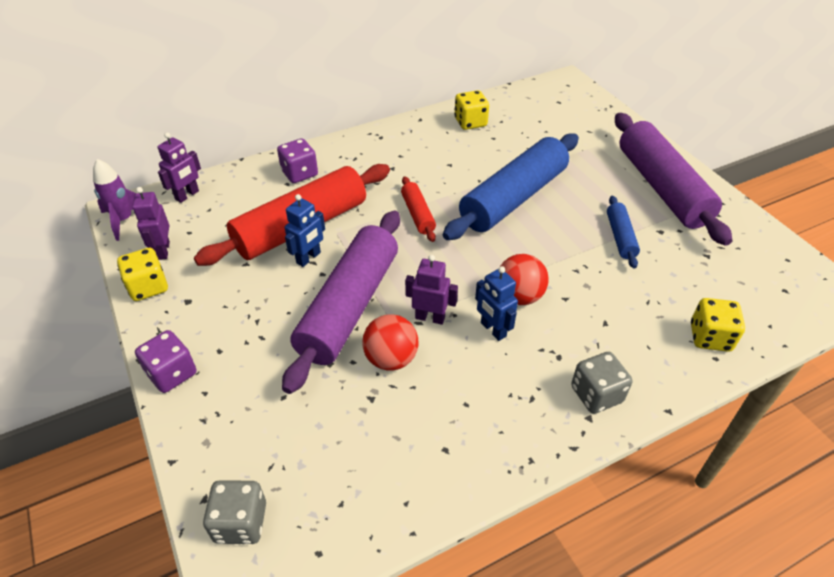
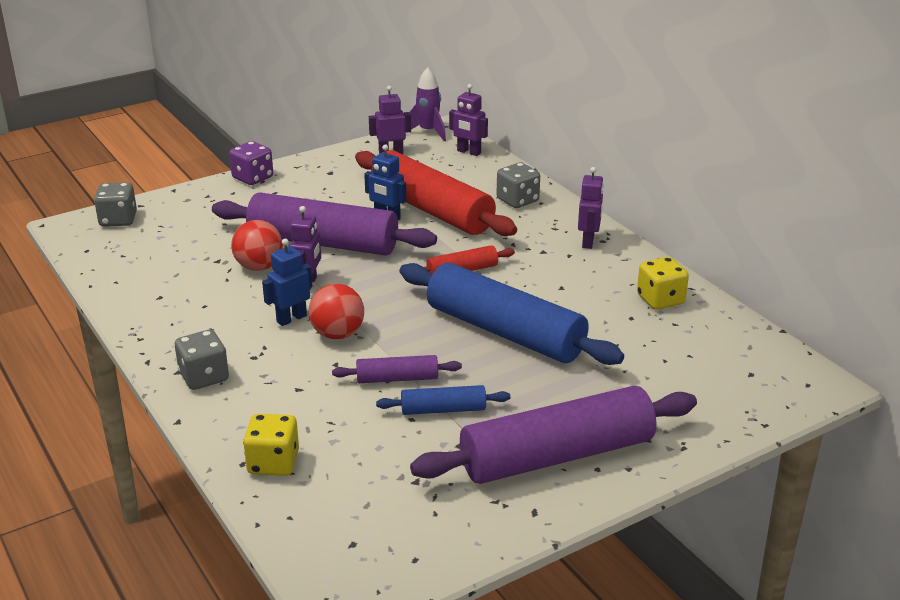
camera: 85 degrees right, 15 degrees down
(148, 287) = (346, 155): yellow dice -> none
(299, 173) = (517, 200): purple dice -> grey dice
(381, 144) = (588, 242): none -> purple robot
(583, 260) = (397, 379): none -> purple rolling pin

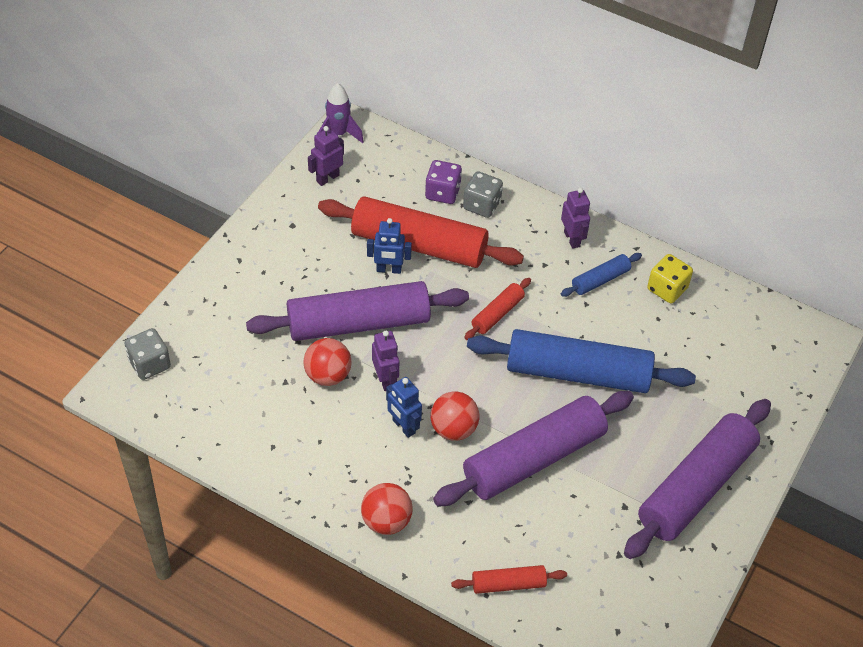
camera: 30 degrees left, 20 degrees up
(204, 377) = (386, 521): grey dice -> red ball
(253, 178) = (227, 259): purple dice -> purple dice (442, 193)
(273, 463) = (508, 584): yellow dice -> red rolling pin
(291, 318) = (403, 427): blue robot -> blue robot turned 60 degrees counterclockwise
(397, 379) = (534, 458): purple rolling pin -> purple rolling pin, size x2.18
(443, 410) = (589, 476): blue rolling pin -> blue rolling pin (600, 280)
(468, 152) = (395, 152): purple robot -> none

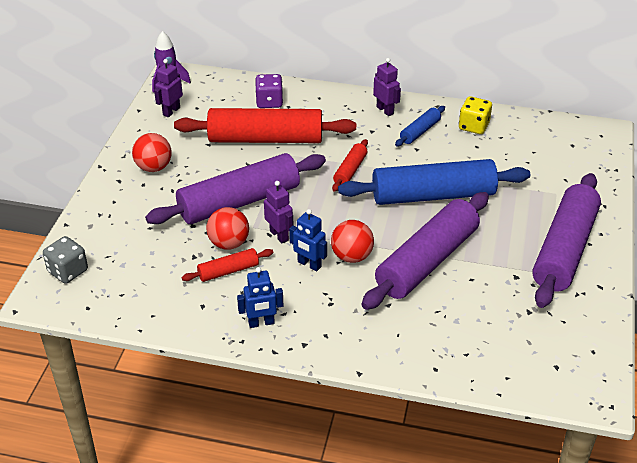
camera: 15 degrees left, 10 degrees down
(386, 521) = (325, 336): red ball -> red ball (154, 167)
(389, 270) = (248, 160): blue robot -> blue robot (261, 323)
(481, 205) = (304, 103): grey dice -> none
(508, 584) = (450, 356): red rolling pin -> red rolling pin (228, 271)

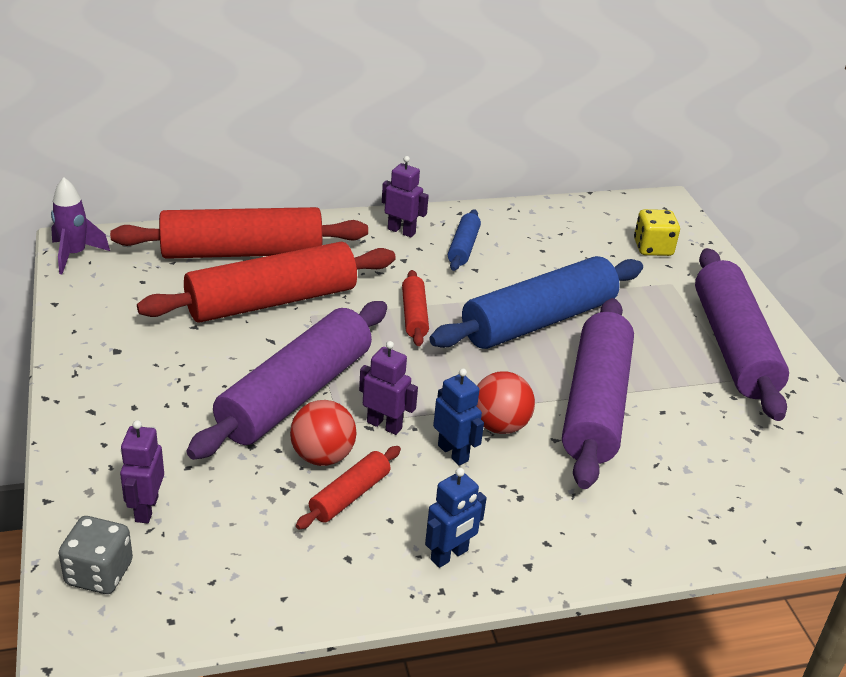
camera: 30 degrees left, 5 degrees down
(154, 167) = (134, 378): red ball -> none
(171, 111) = (107, 294): purple robot -> purple robot (146, 509)
(269, 102) = (242, 252): purple dice -> red rolling pin
(309, 264) = (453, 453): blue robot -> blue robot turned 135 degrees counterclockwise
(473, 126) = (521, 227): yellow dice -> yellow dice (652, 248)

